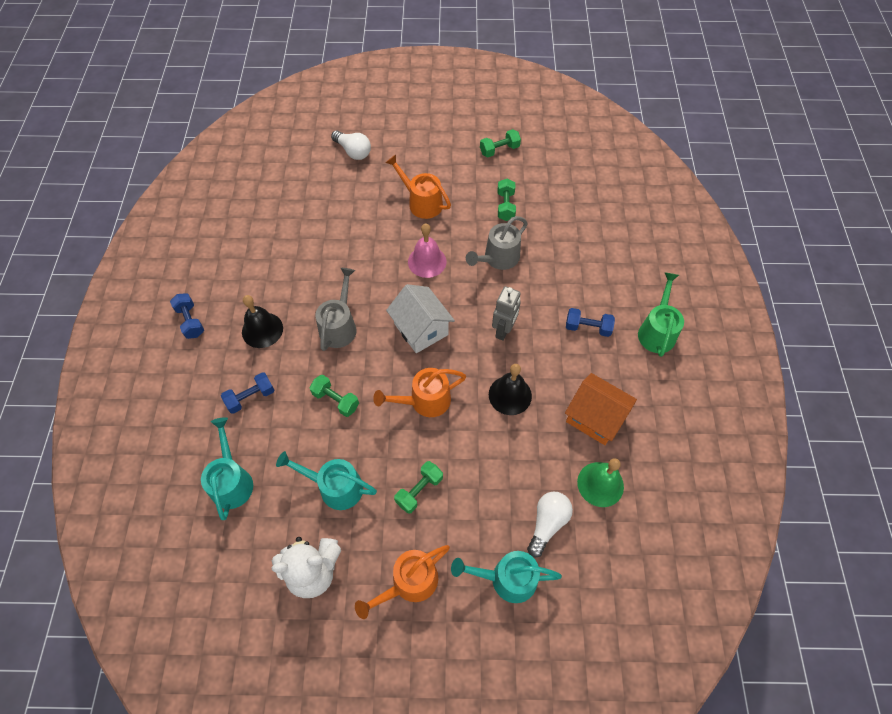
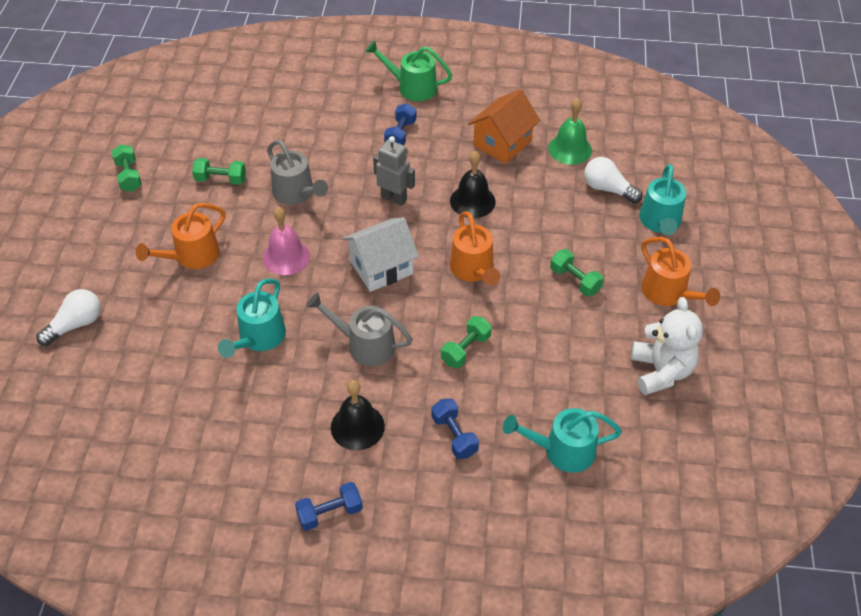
camera: 85 degrees left, 10 degrees down
(335, 487) = (570, 352): turquoise watering can -> turquoise watering can (258, 338)

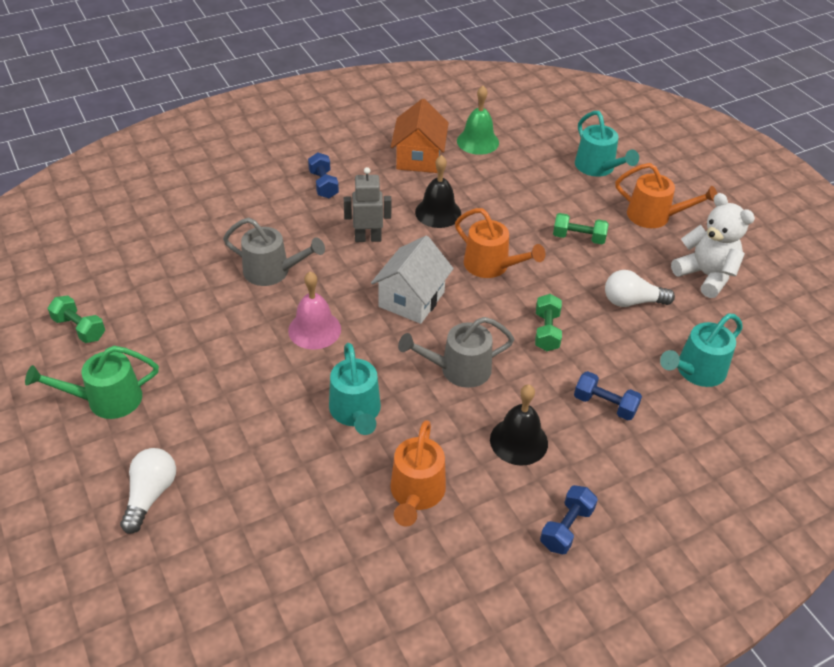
camera: 35 degrees left, 5 degrees down
(191, 256) = (218, 372): orange watering can -> orange watering can (416, 494)
(221, 179) = (184, 291): green dumbbell -> none
(411, 87) = (297, 143): green watering can -> green watering can (106, 400)
(607, 189) = (536, 160): white light bulb -> white light bulb (632, 301)

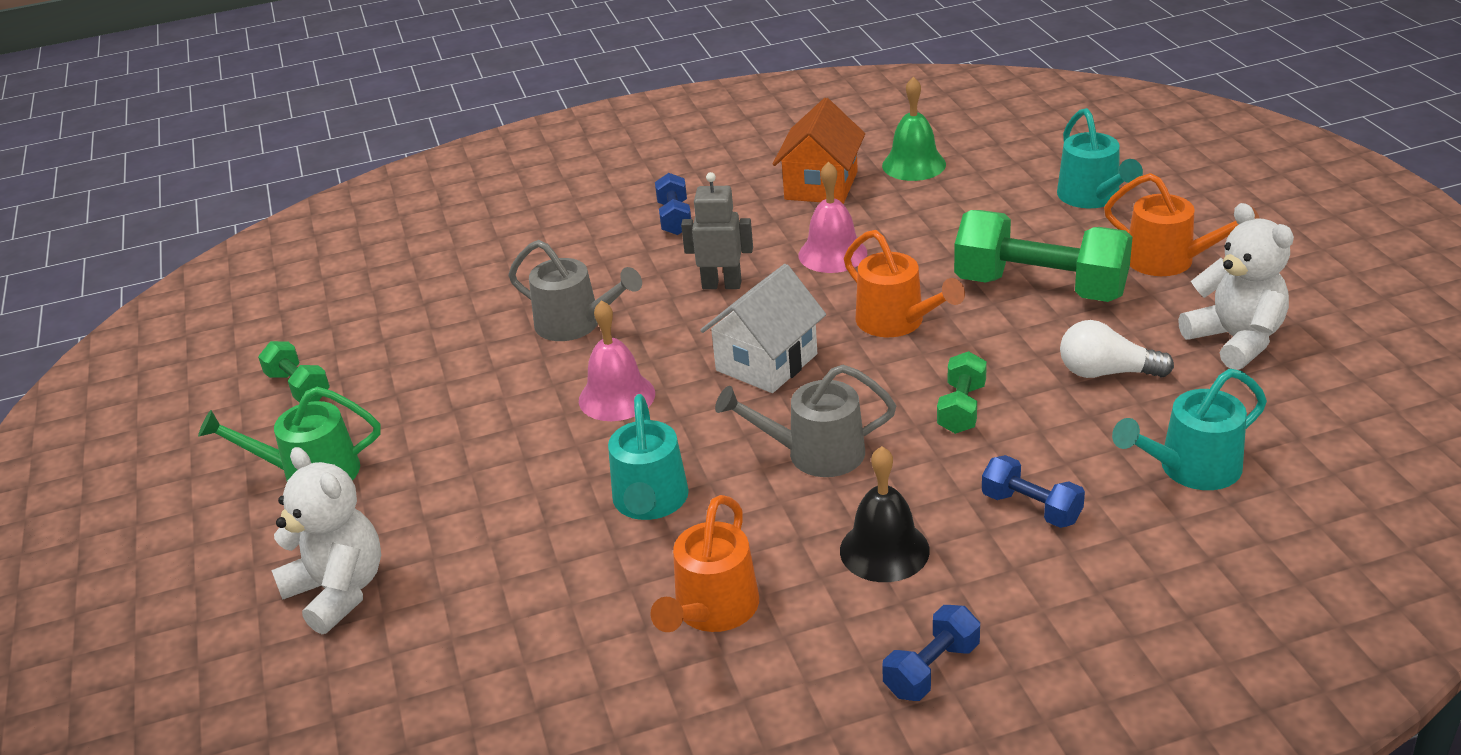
camera: 15 degrees right, 10 degrees down
(150, 495) = (338, 591): white light bulb -> white teddy bear
(438, 212) = (832, 253): black bell -> pink bell
(578, 238) = (1040, 288): green dumbbell -> green dumbbell, size x2.04

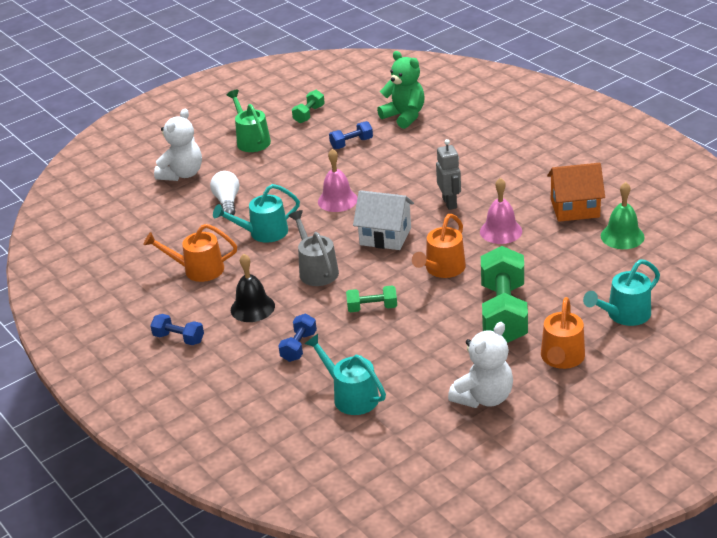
camera: 70 degrees right, 0 degrees up
(423, 285) = (404, 116): none -> green teddy bear
(576, 324) = (392, 170): grey watering can -> none
(674, 218) = (508, 169): blue dumbbell -> blue dumbbell (351, 143)
(1106, 372) = (427, 352): white light bulb -> white light bulb (227, 202)

